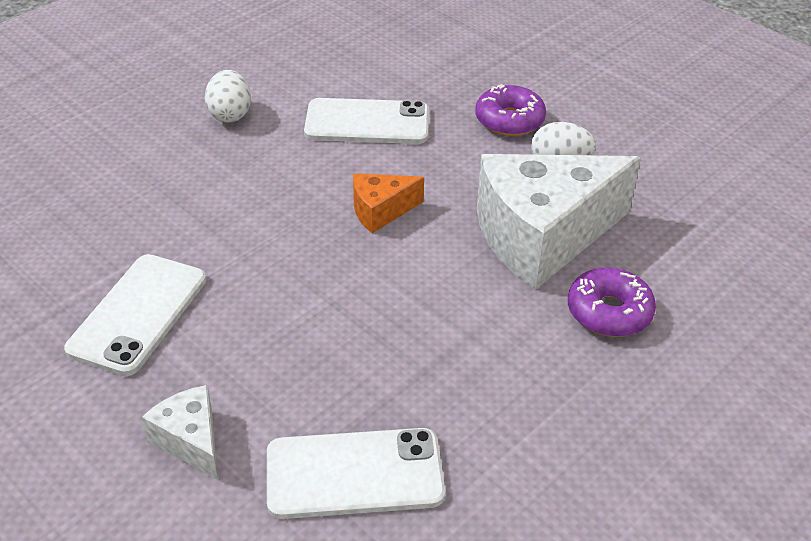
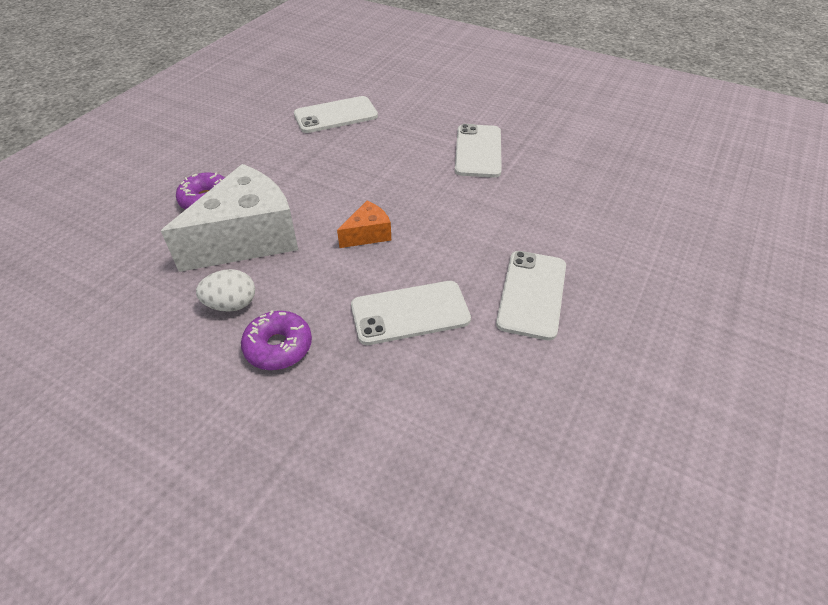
camera: 165 degrees right, 5 degrees up
(191, 441) = (413, 113): white cheese -> none
(230, 114) = (532, 294): white egg -> white phone

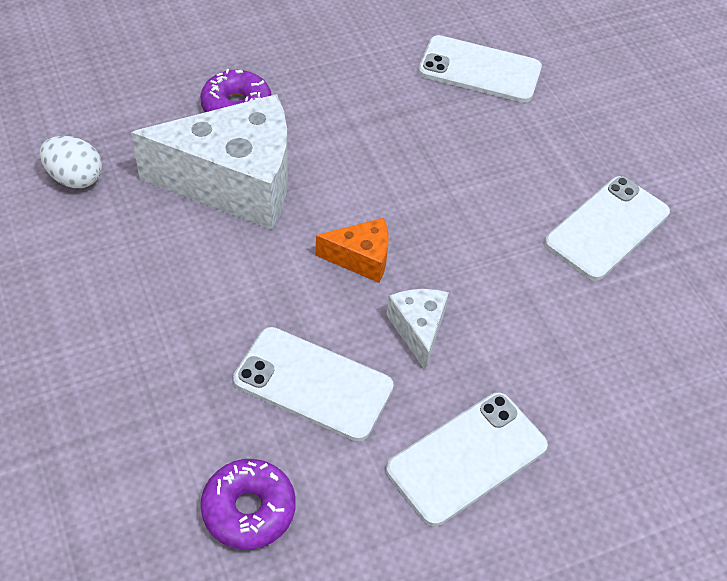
camera: 35 degrees right, 5 degrees up
(231, 304) = (154, 251): white egg -> white egg (75, 178)
(278, 347) = (155, 329): purple donut -> purple donut (249, 509)
(438, 250) = (418, 330): none -> white cheese

